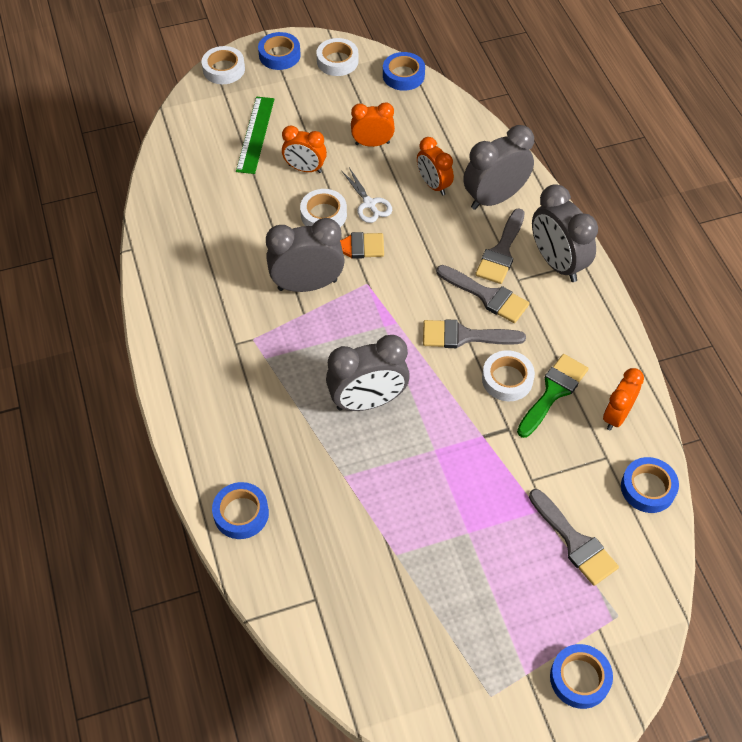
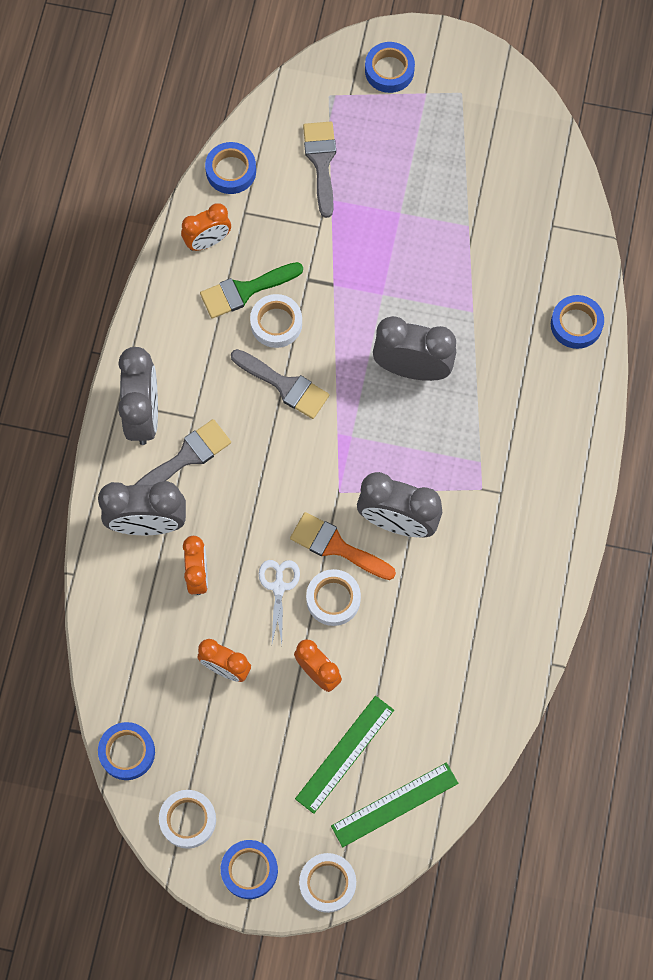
camera: 150 degrees left, 15 degrees up
(203, 124) = (395, 805): none -> green ruler
(487, 296) = (235, 416): grey brush -> none

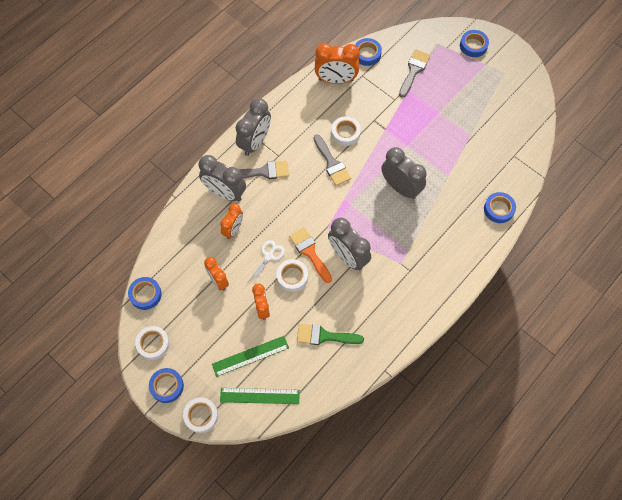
camera: 30 degrees right, 5 degrees down
(208, 241) = (336, 80): orange clock -> orange clock, size x1.59
(245, 290) = (340, 110): green brush -> green brush (324, 336)

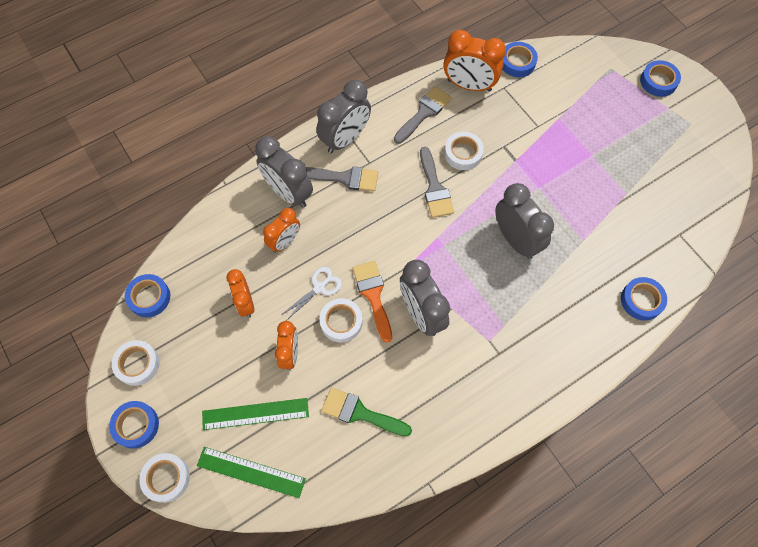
camera: 15 degrees right, 0 degrees up
(414, 71) = (572, 96): grey brush -> grey brush (424, 113)

